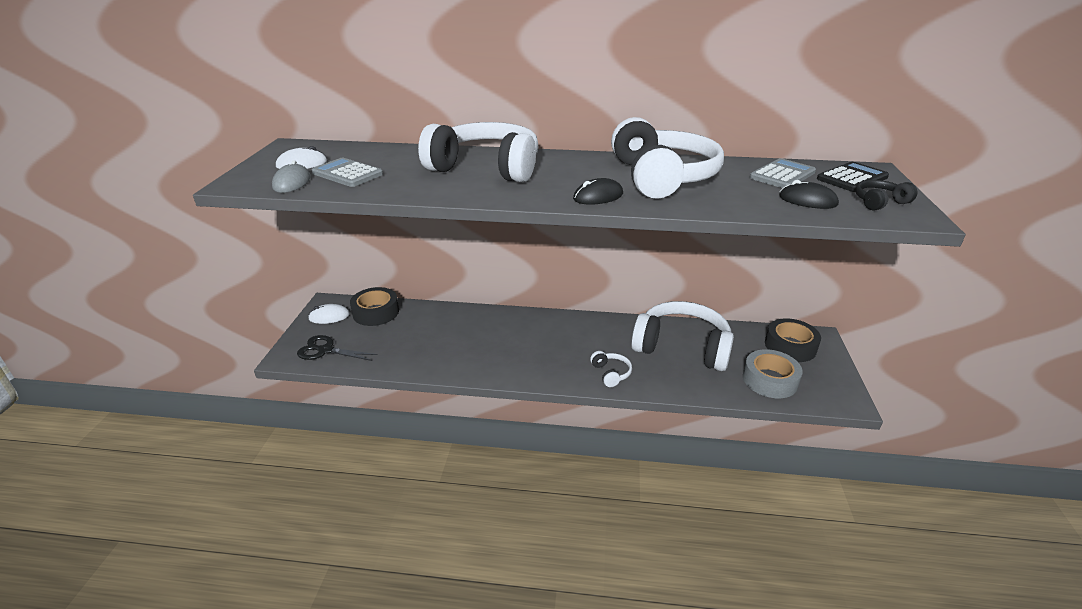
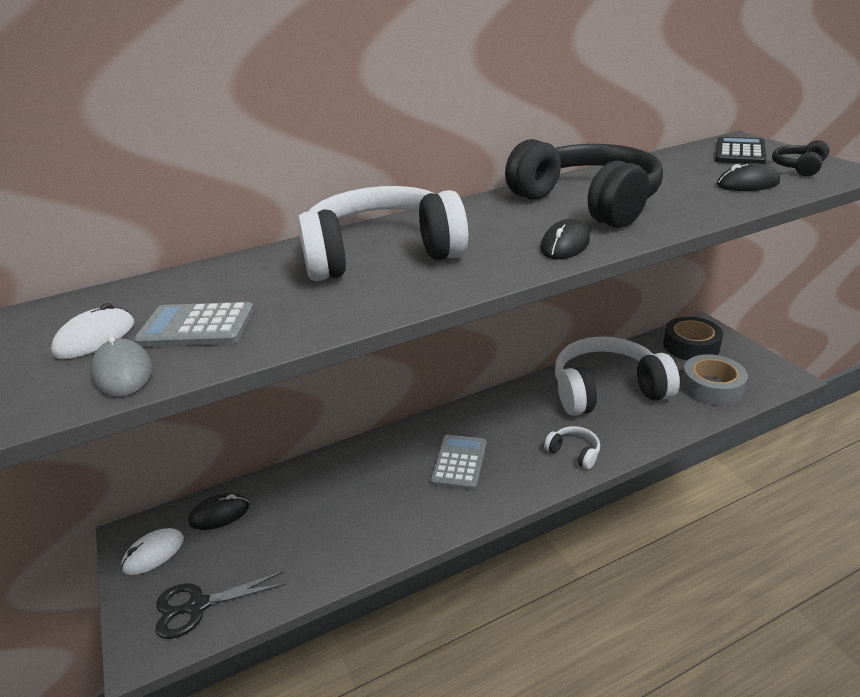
camera: 30 degrees left, 0 degrees up
(376, 312) = (219, 514): black tape -> black mouse
(662, 177) = (587, 202): white headphones -> black headphones
(782, 175) = (684, 166): grey calculator -> grey calculator (459, 462)

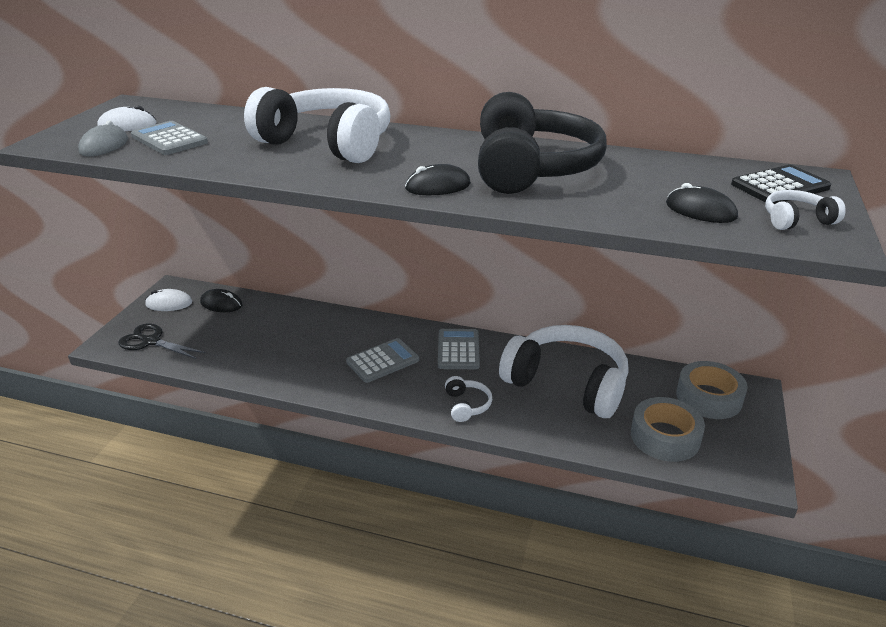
camera: 40 degrees right, 0 degrees up
(500, 414) = (458, 350): none -> grey calculator
(691, 346) = (708, 397): black tape -> grey tape
(799, 167) = (796, 220): black headphones -> white headphones

